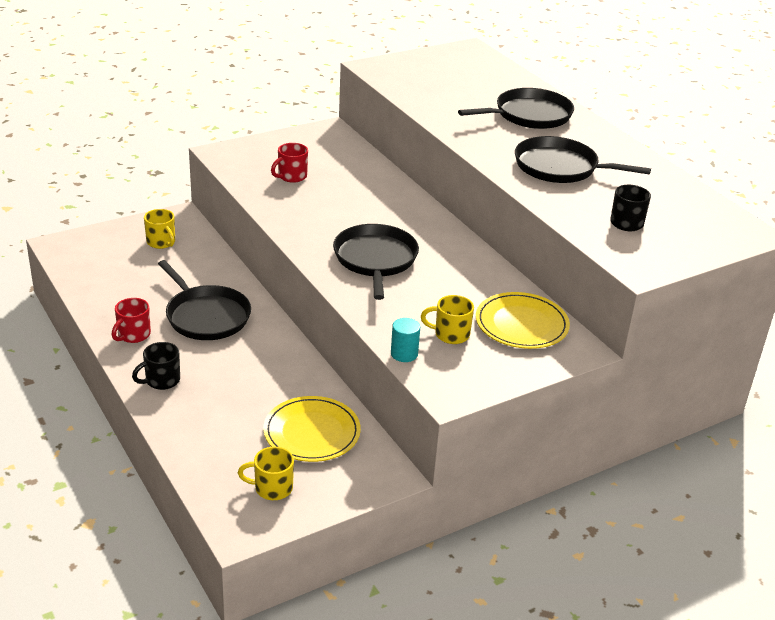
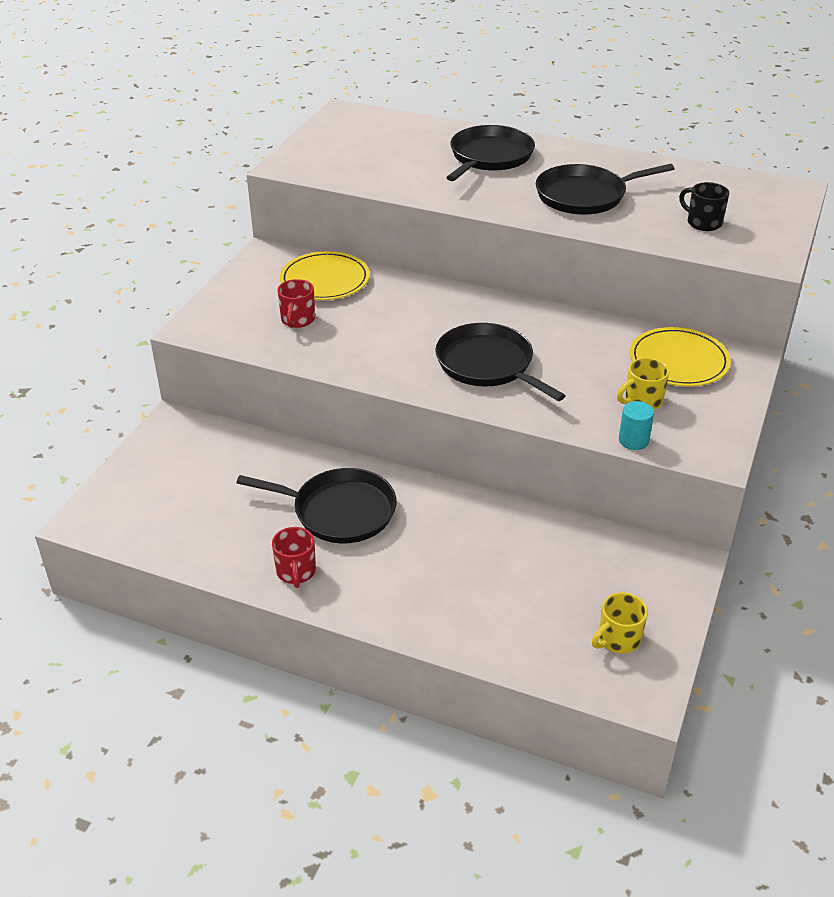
camera: 35 degrees left, 5 degrees up
(161, 242) = (191, 459): yellow mug -> none
(161, 380) = (386, 601): black mug -> none
(312, 432) = (580, 566): yellow plate -> yellow plate (325, 280)

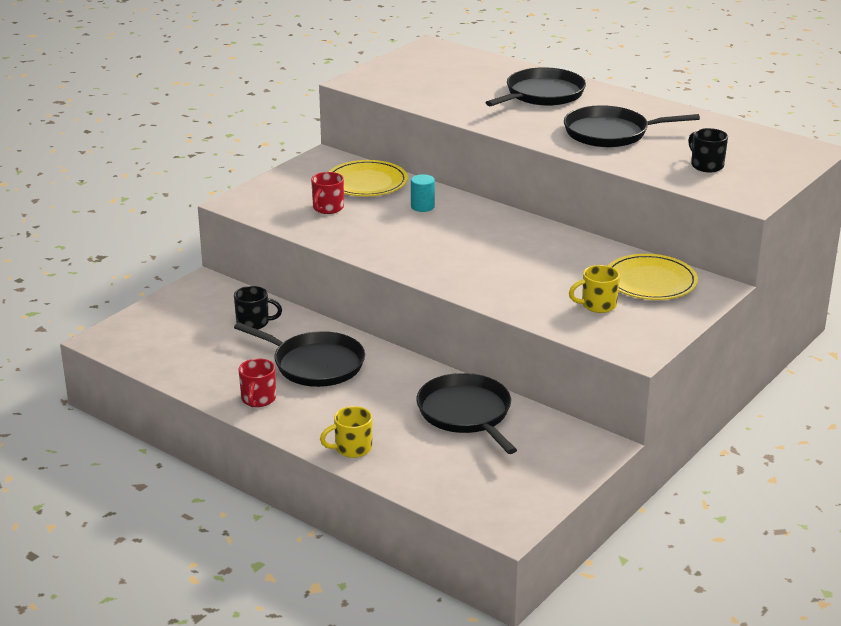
camera: 15 degrees right, 10 degrees down
(249, 467) = (254, 323): none -> black mug
(488, 365) = (475, 261): black pan -> black pan (466, 413)
(618, 639) = (506, 487): yellow mug -> yellow mug (352, 448)
(633, 440) = (571, 331): turquoise cylinder -> turquoise cylinder (422, 207)

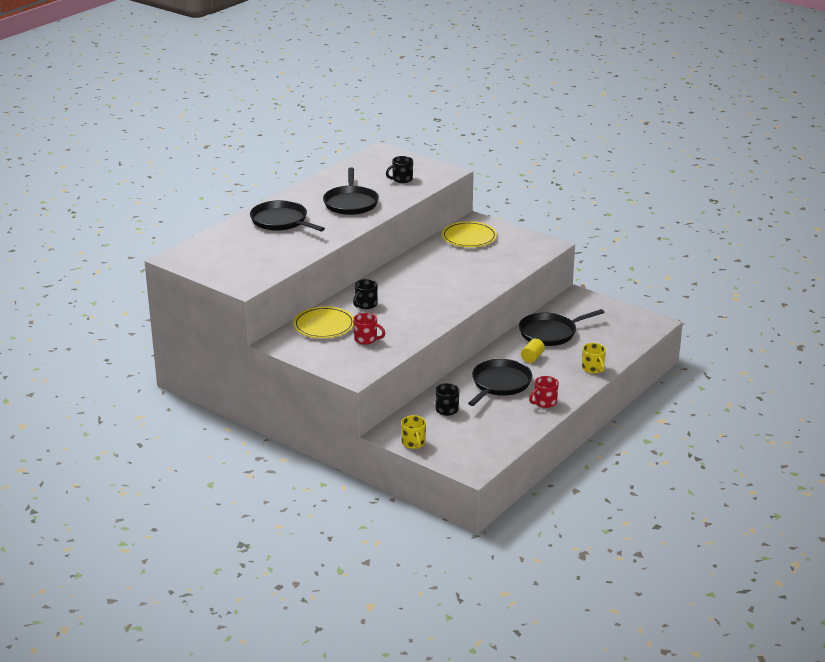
camera: 90 degrees left, 0 degrees up
(258, 399) = (544, 402): red mug -> red mug turned 135 degrees clockwise
(388, 394) = (532, 357): none -> yellow cylinder
(422, 207) = (365, 305): turquoise cylinder -> black mug
(597, 305) = (499, 253): yellow mug -> yellow mug (413, 443)

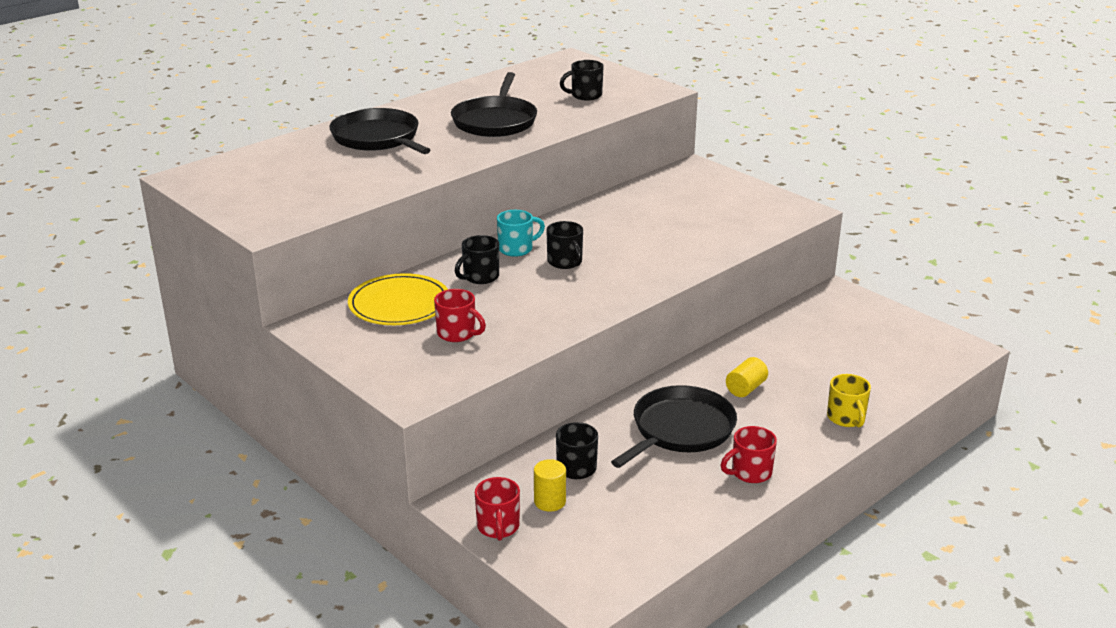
camera: 10 degrees right, 0 degrees up
(381, 285) = (517, 249): none -> turquoise mug
(413, 443) = (498, 527): yellow mug -> red mug
(414, 291) = (565, 262): none -> black mug
(437, 428) = (550, 501): none -> yellow cylinder
(469, 237) = (678, 189): yellow plate -> none
(550, 333) = (784, 349): black pan -> none

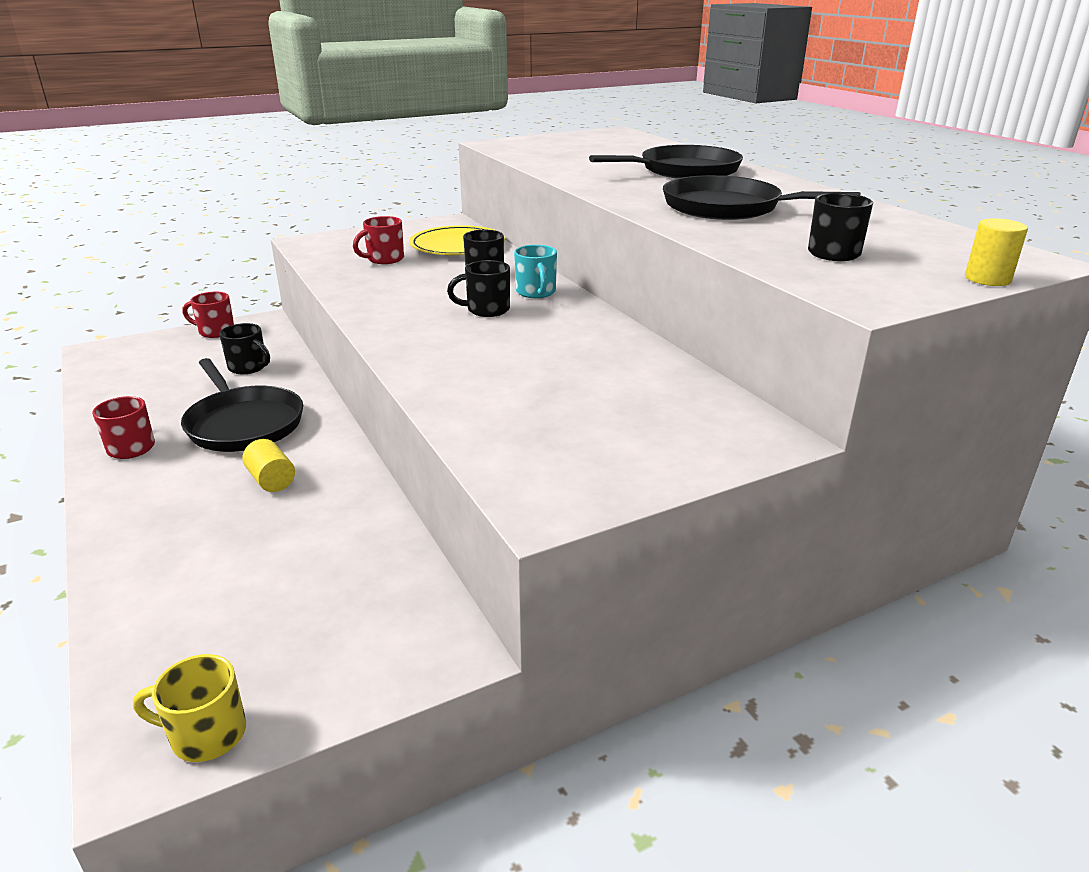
camera: 105 degrees right, 0 degrees up
(550, 501) = (219, 351): yellow cylinder -> yellow cylinder (987, 279)
(846, 418) = (133, 540): yellow mug -> yellow mug (206, 734)

